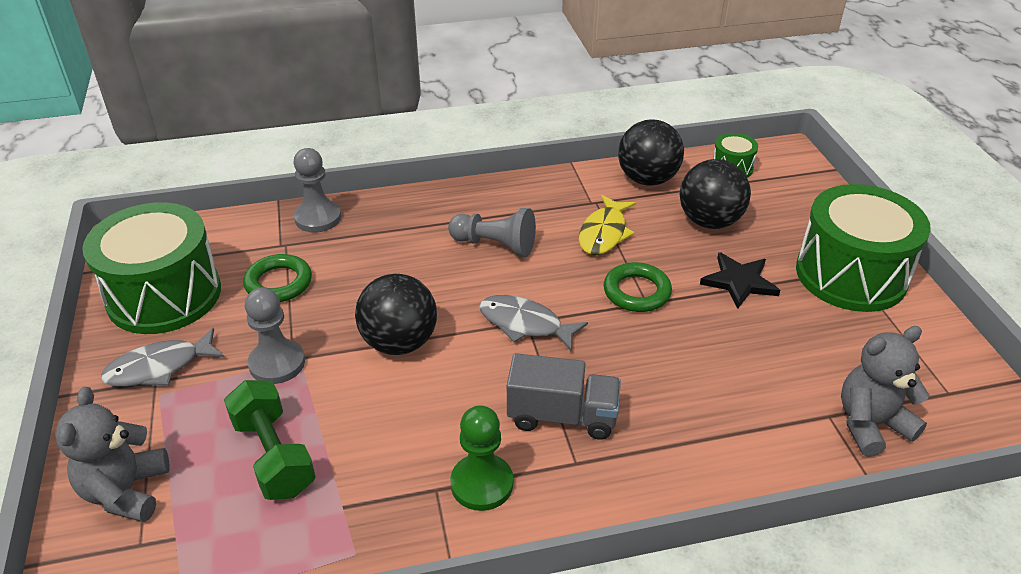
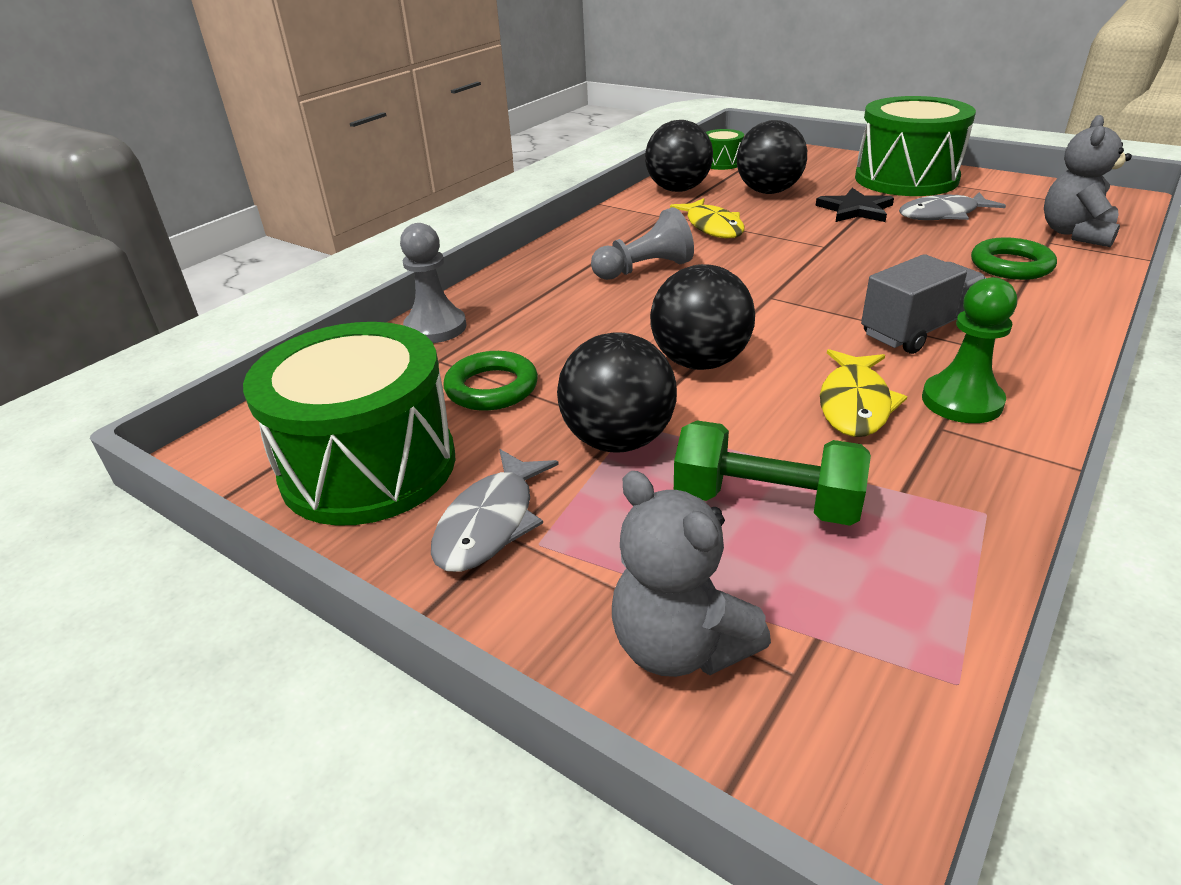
camera: 40 degrees left, 5 degrees down
(277, 363) = (618, 440): grey pawn -> black ball
(422, 436) = (855, 404): none -> yellow fish
(525, 324) = (772, 298): grey fish -> grey fish (942, 215)
(636, 292) = (806, 244): green ring -> green ring (1011, 265)

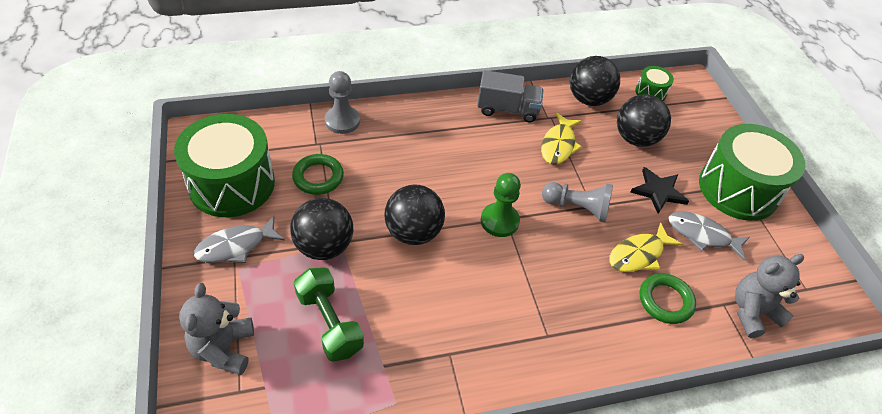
camera: 35 degrees right, 15 degrees up
(644, 269) = (478, 151): grey pawn -> grey pawn (577, 208)
(855, 404) = (437, 311): yellow fish -> yellow fish (638, 254)
(917, 330) = (536, 298): grey truck -> grey truck (507, 109)
(961, 401) = (482, 350): green pawn -> green pawn (499, 221)

